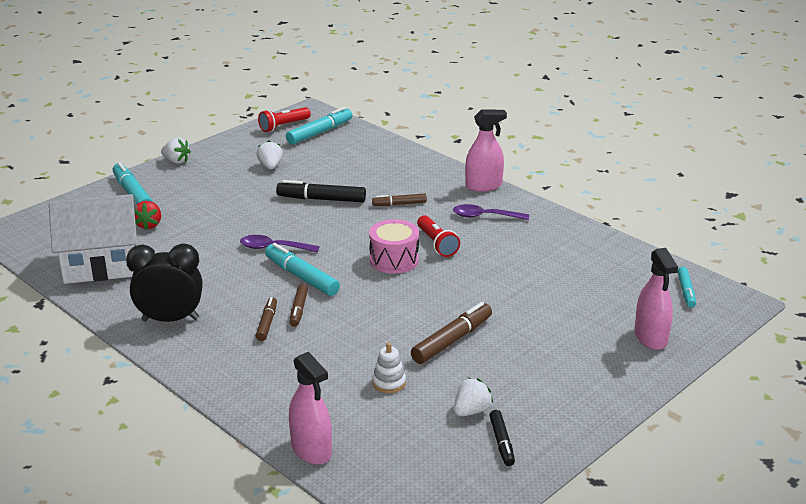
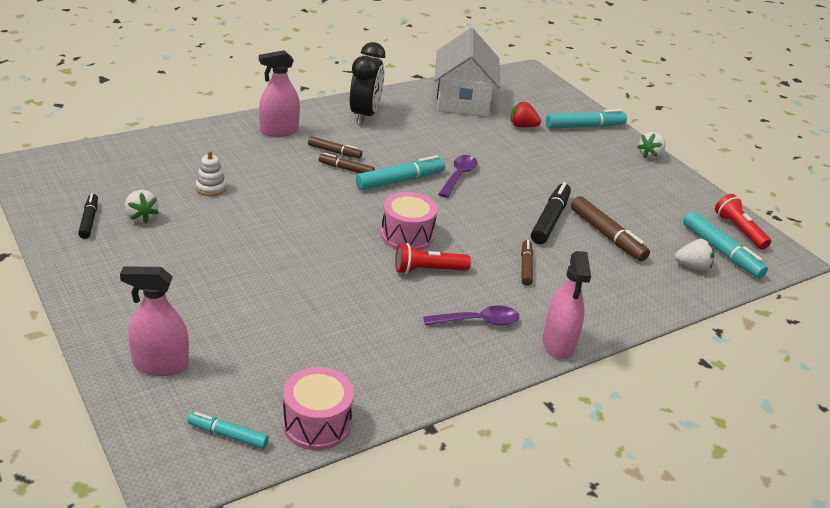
camera: 100 degrees right, 5 degrees up
(270, 166) = (632, 204): white strawberry -> white strawberry (692, 266)
(311, 450) = (158, 140): pink spray bottle -> pink spray bottle (279, 131)
(452, 340) = (248, 234): brown marker -> brown marker (607, 235)
(484, 216) = (478, 321): purple spoon -> purple spoon turned 60 degrees clockwise
(501, 442) = (89, 220): black marker -> black marker turned 75 degrees clockwise
(643, 261) = (316, 424): none -> pink drum

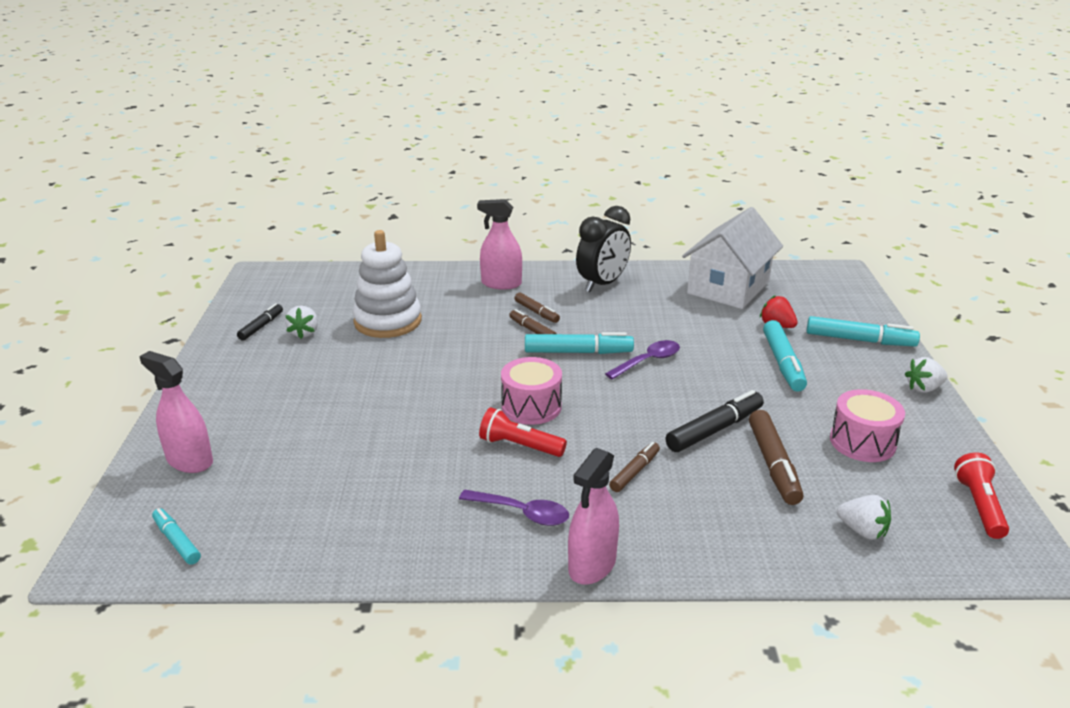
camera: 35 degrees right, 5 degrees down
(211, 188) = (388, 321): white stacking toy -> white stacking toy, size x2.24
(316, 424) = (260, 559): pink drum -> pink drum (862, 442)
(721, 251) = (925, 524): turquoise marker -> turquoise marker (782, 363)

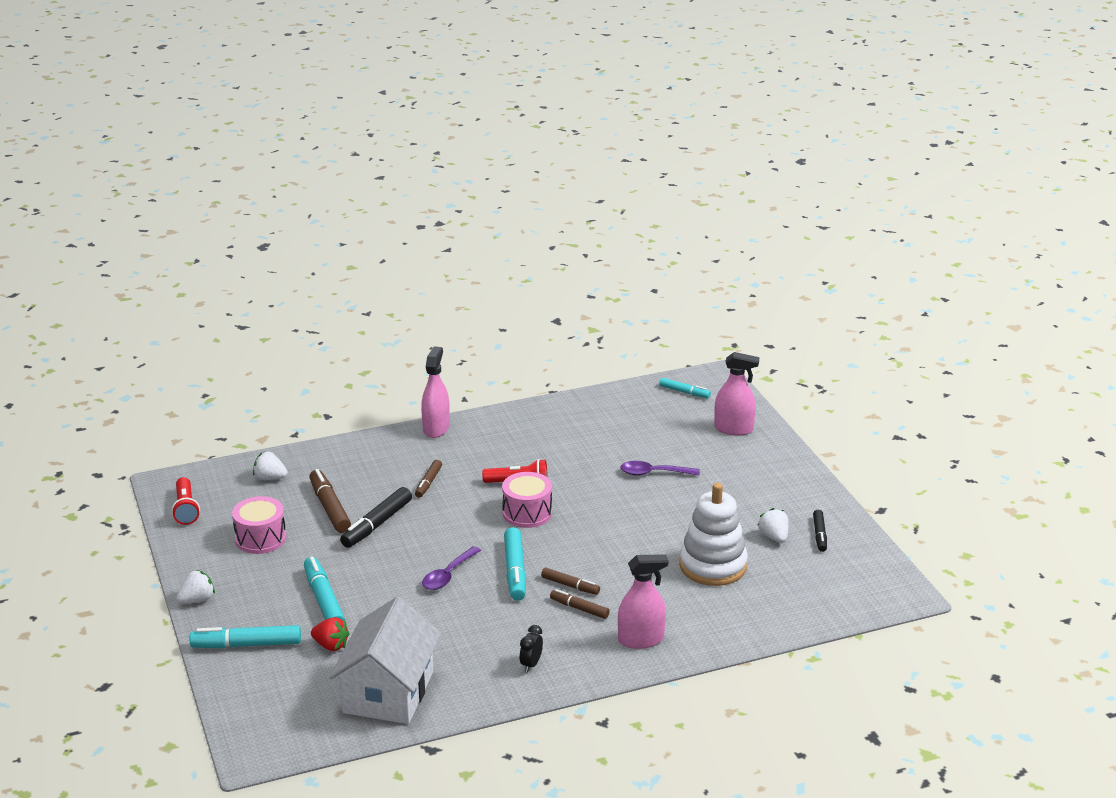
camera: 160 degrees right, 0 degrees up
(522, 513) = (492, 445): purple spoon -> purple spoon (653, 473)
(578, 352) = (515, 571): turquoise marker -> turquoise marker turned 75 degrees counterclockwise
(602, 284) = (531, 664): black clock -> black clock, size x0.46

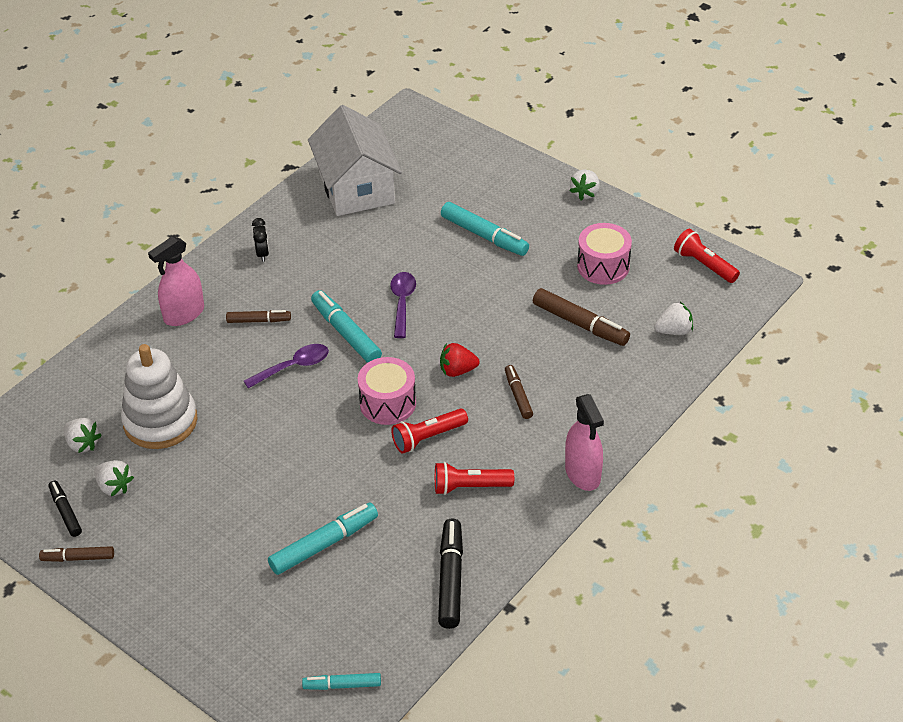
camera: 150 degrees right, 15 degrees up
(247, 645) = (502, 177): turquoise marker -> turquoise marker (324, 544)
(331, 645) = (437, 203): red strawberry -> red strawberry (457, 370)
(377, 524) = (517, 325): black marker -> black marker (451, 579)
(517, 448) = (470, 487): none -> red flashlight
(570, 586) = (283, 340): brown marker -> brown marker (78, 558)
(653, 473) = (294, 519): purple spoon -> purple spoon (293, 367)
(733, 429) = (241, 642): pink spray bottle -> none
(785, 573) = (82, 444): none -> white strawberry

